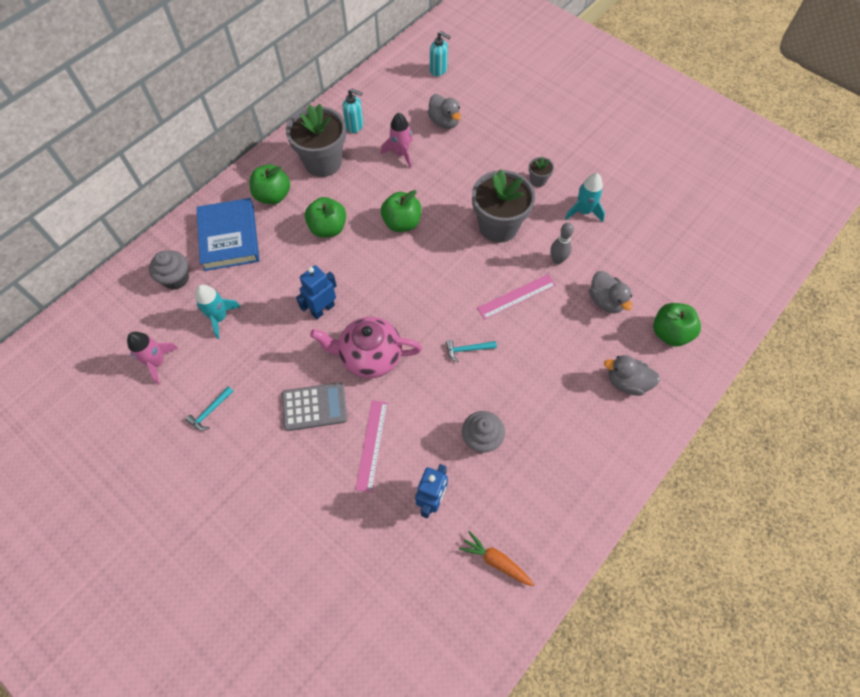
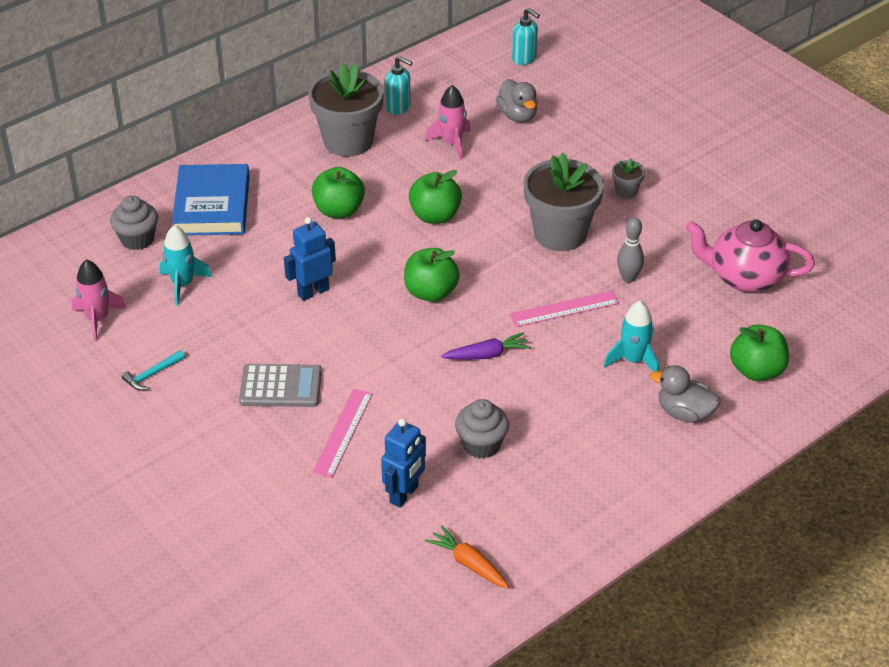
camera: 10 degrees right, 20 degrees down
(273, 196) = (276, 169): green apple -> green apple (431, 292)
(370, 356) = (361, 346): pink teapot -> pink teapot (745, 277)
(467, 349) = (487, 355): turquoise hammer -> purple carrot
(583, 211) = (678, 231): turquoise rocket -> turquoise rocket (633, 360)
(606, 301) = (681, 327): grey duck -> none

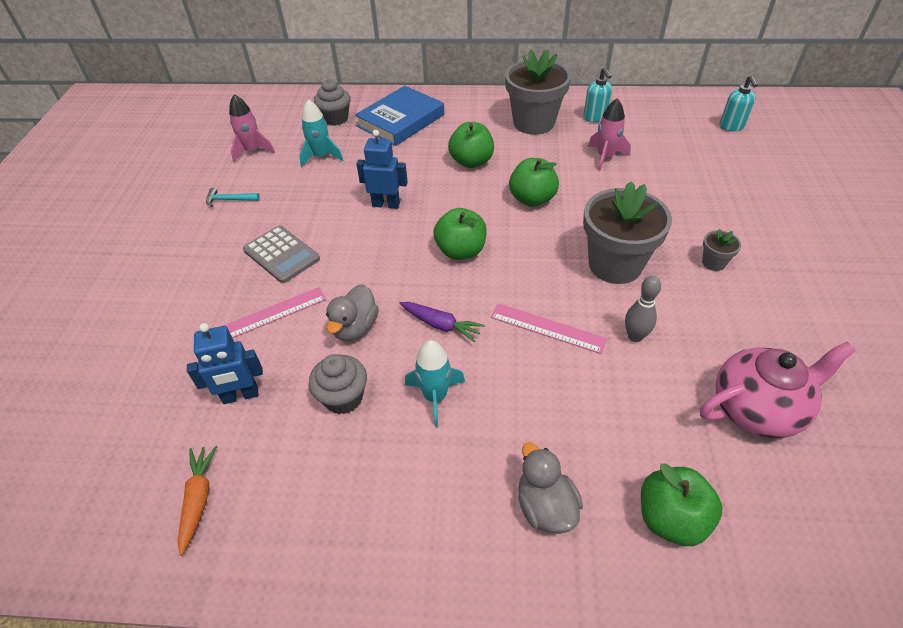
camera: 45 degrees right, 5 degrees up
(517, 115) = (680, 162): grey duck -> grey duck (355, 327)
(633, 360) = (555, 415): turquoise rocket -> turquoise rocket (435, 396)
(745, 277) = (757, 409): pink teapot -> pink teapot turned 105 degrees clockwise

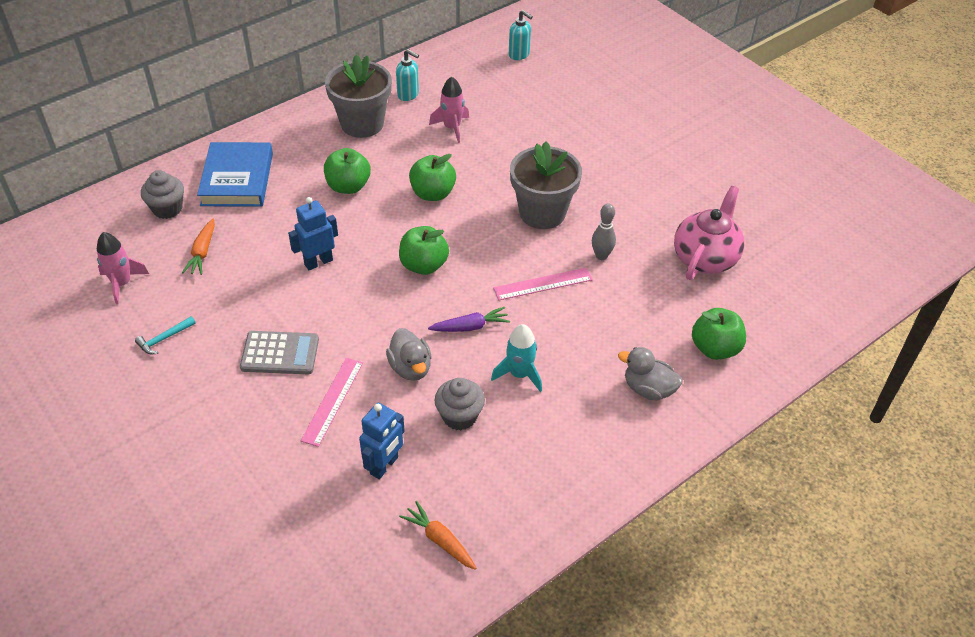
camera: 45 degrees left, 0 degrees up
(321, 157) = (202, 252): turquoise rocket -> orange carrot
(713, 262) = (602, 175): grey flower pot -> none

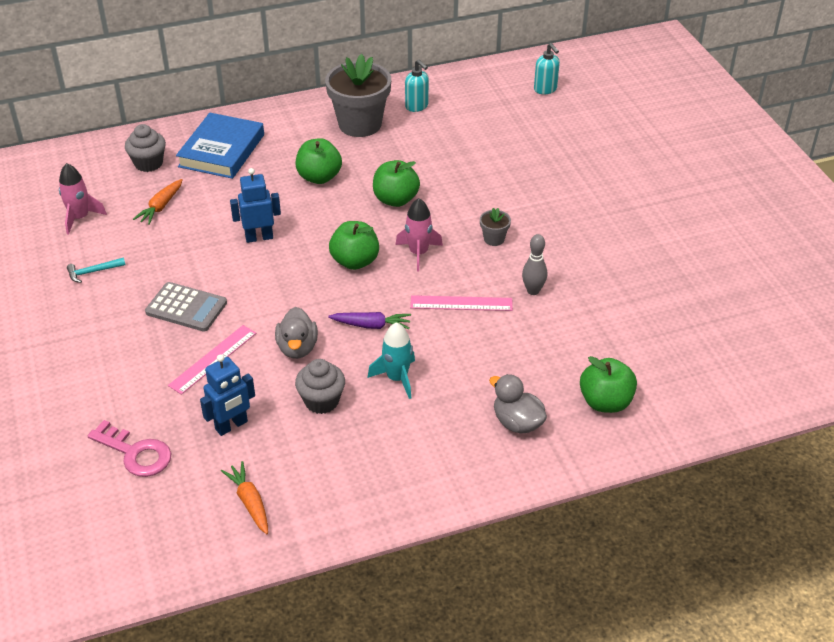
camera: 20 degrees right, 5 degrees down
(301, 522) = (135, 453): none -> pink key
(452, 128) = (444, 144): pink rocket -> pink rocket (418, 253)
(542, 213) = (494, 239): grey flower pot -> grey flower pot, size x0.43
(705, 258) = (640, 316): pink teapot -> none

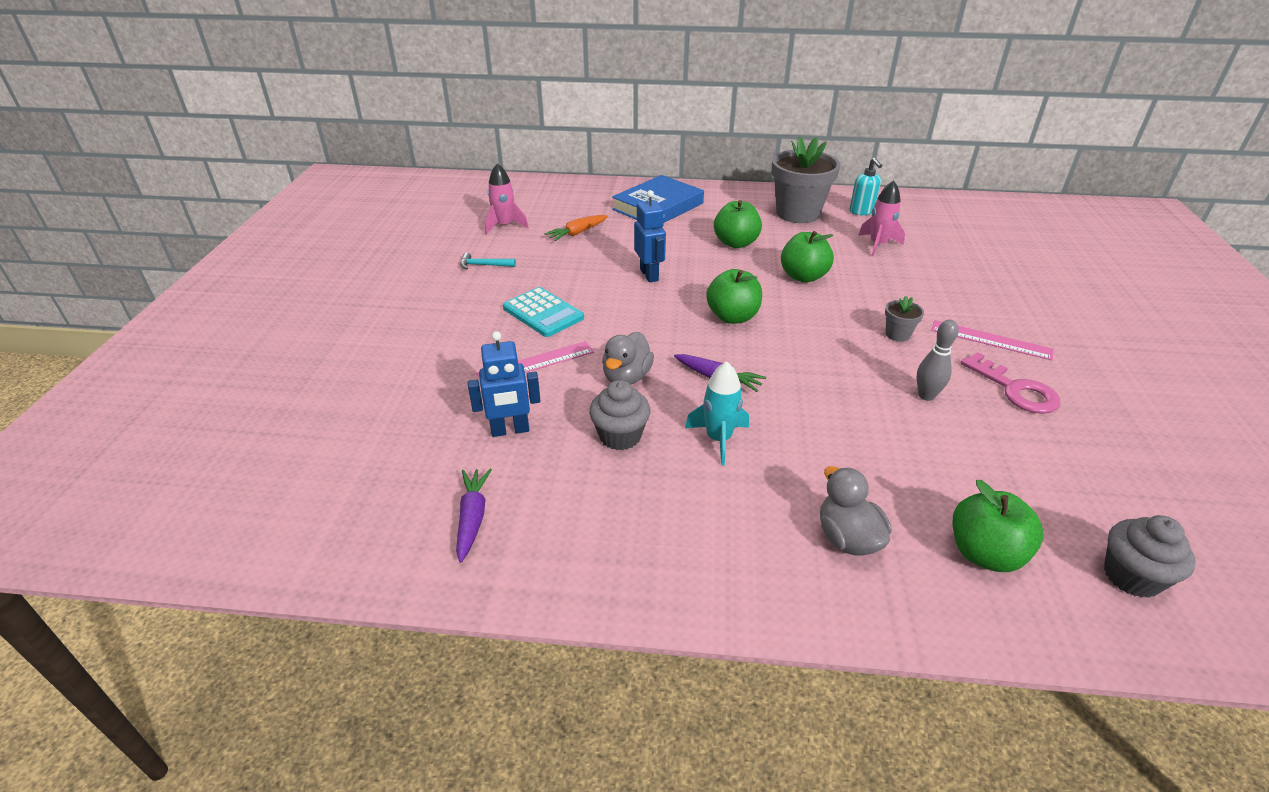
camera: 25 degrees right, 5 degrees down
(135, 453) = (399, 425): pink key -> pink key (1015, 389)
(148, 163) = (589, 202): grey cupcake -> grey cupcake (1131, 576)
(186, 308) = (543, 313): grey calculator -> turquoise calculator
(249, 502) = (472, 518): orange carrot -> purple carrot
(259, 237) = (649, 275): blue robot -> blue robot turned 60 degrees clockwise
(418, 253) = (805, 326): pink rocket -> pink rocket (878, 245)
(461, 303) = (832, 385): pink ruler -> pink ruler (991, 340)
(545, 89) = (1006, 224): turquoise soap dispenser -> none

